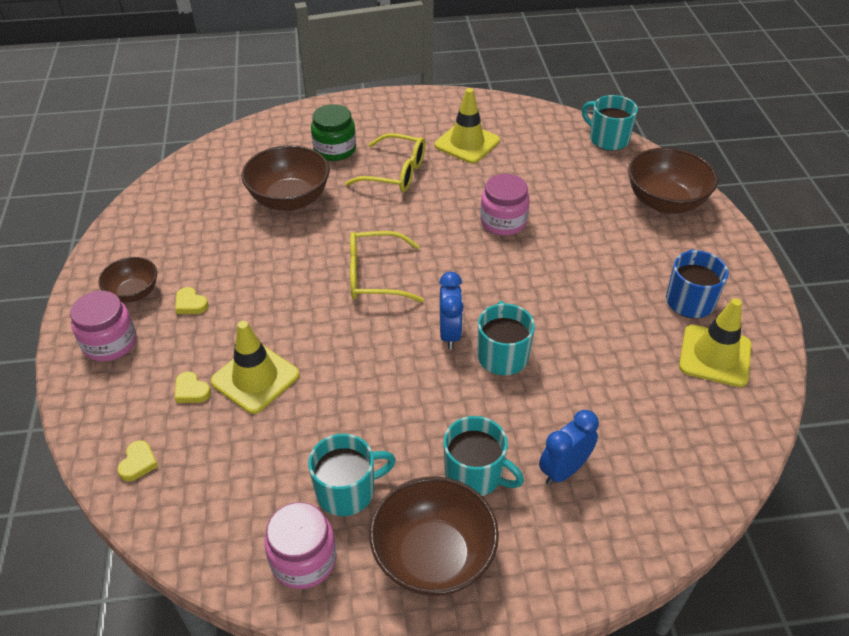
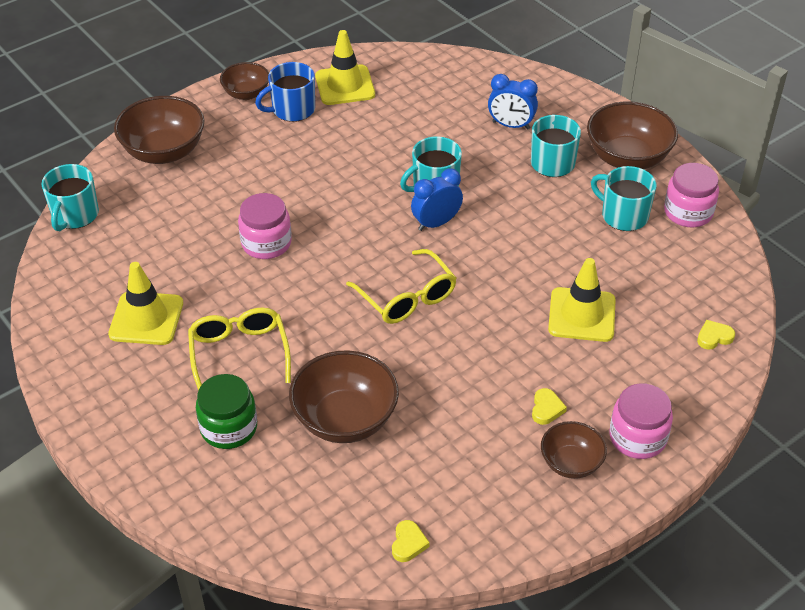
camera: 120 degrees left, 0 degrees up
(191, 391) = (629, 347): yellow heart -> yellow heart (408, 543)
(733, 278) = (246, 94): none -> brown bowl

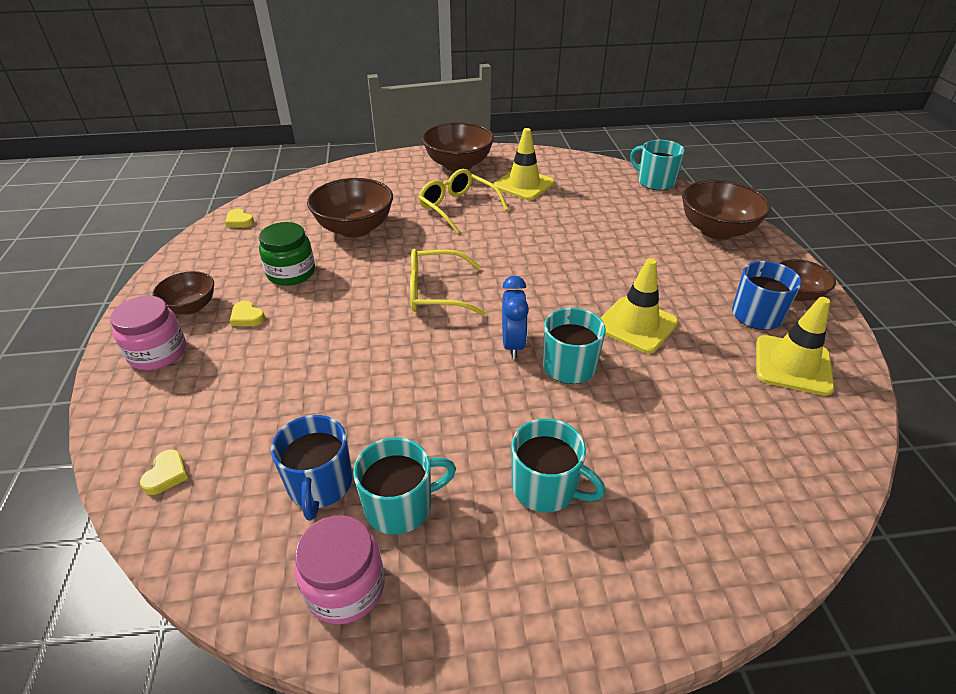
camera: 120 degrees right, 5 degrees down
(229, 428) = (400, 189): green jar -> green jar (291, 273)
(239, 353) = (457, 207): yellow glasses -> yellow glasses turned 150 degrees counterclockwise
(266, 243) = (561, 246): pink jar -> none
(511, 125) = (646, 482): blue clock -> none
(582, 315) = (306, 387): yellow traffic cone -> yellow traffic cone (636, 325)
(627, 158) = (501, 583): brown bowl -> brown bowl (458, 165)
(645, 258) = (320, 484): none -> blue mug

